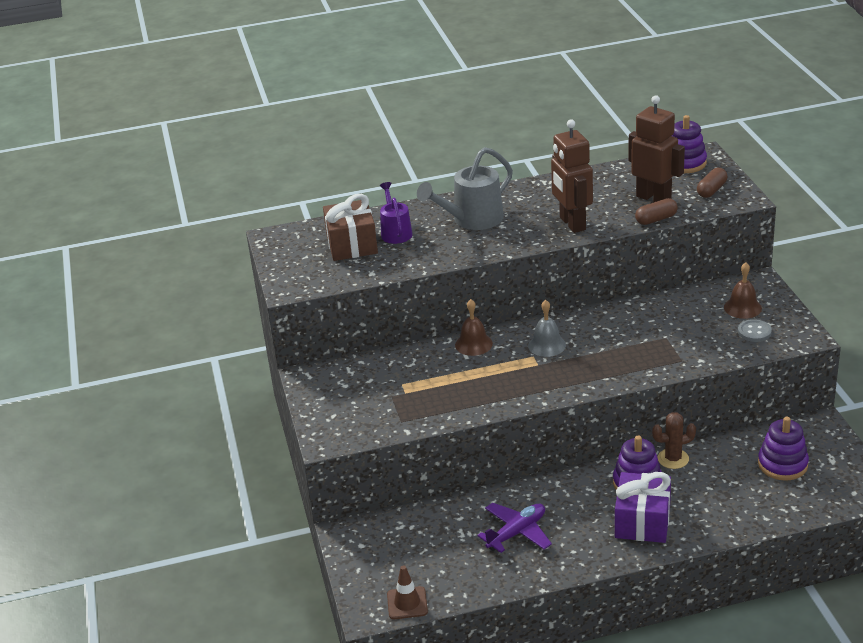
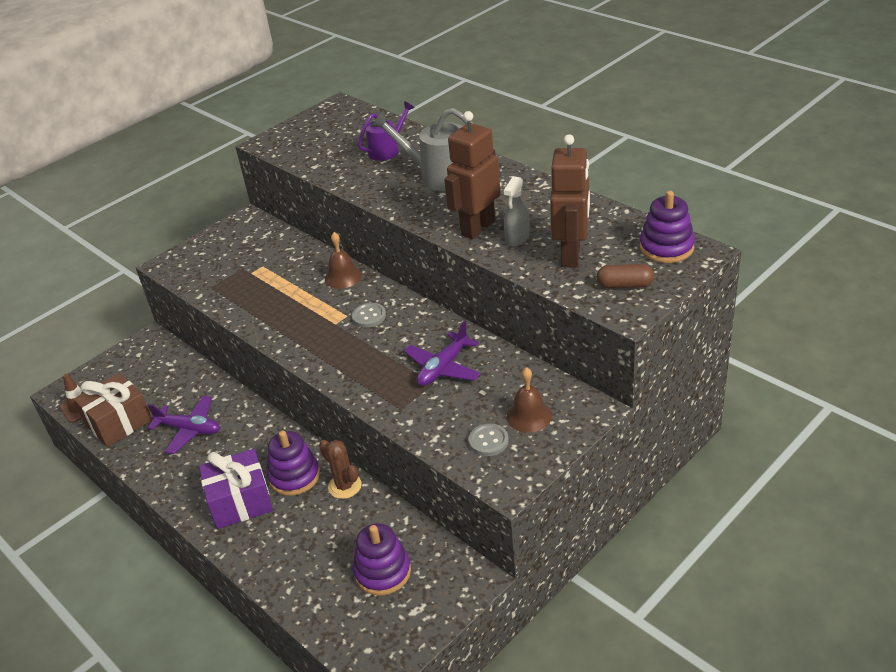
camera: 60 degrees right, 5 degrees up
(352, 245) = (351, 140): brown gift -> brown gift (119, 422)
(547, 345) = (369, 316): grey bell -> grey button
(606, 212) = (517, 238): none -> grey spray bottle
(652, 328) = (443, 368): none -> purple plane
(656, 219) = (529, 272): brown capsule -> none

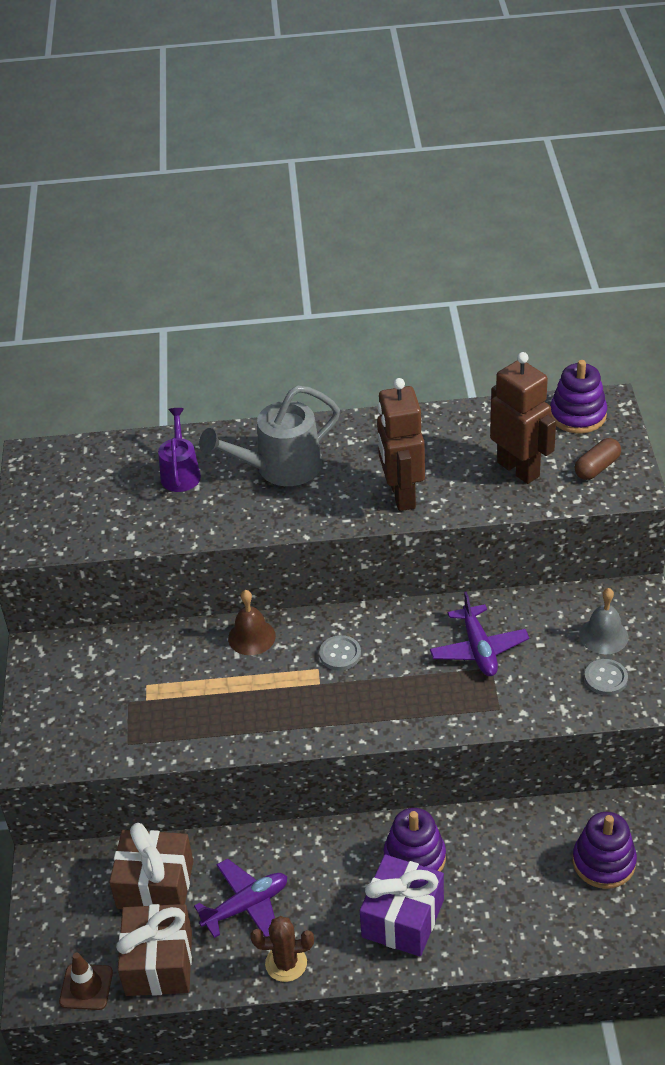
camera: 50 degrees left, 5 degrees up
(173, 385) = (155, 884): none -> brown gift
(345, 486) = (470, 828): brown cactus -> brown cactus (286, 963)
(517, 238) = (451, 482): grey spray bottle -> none
(529, 416) = (603, 636): brown bell -> grey bell

